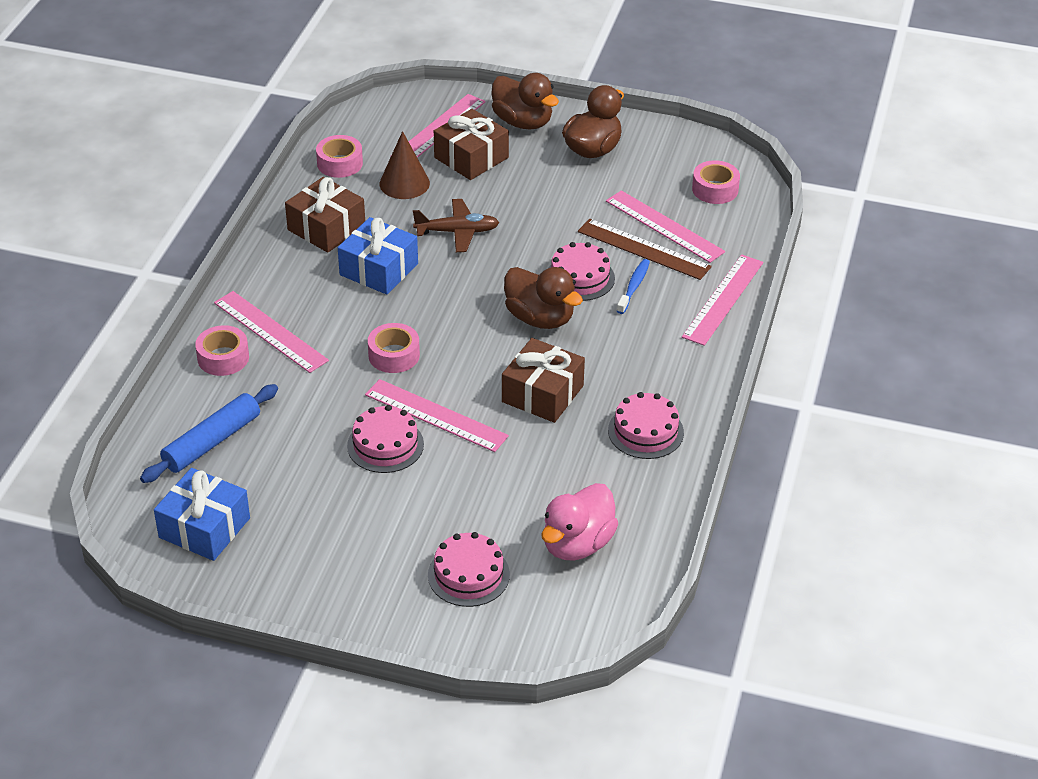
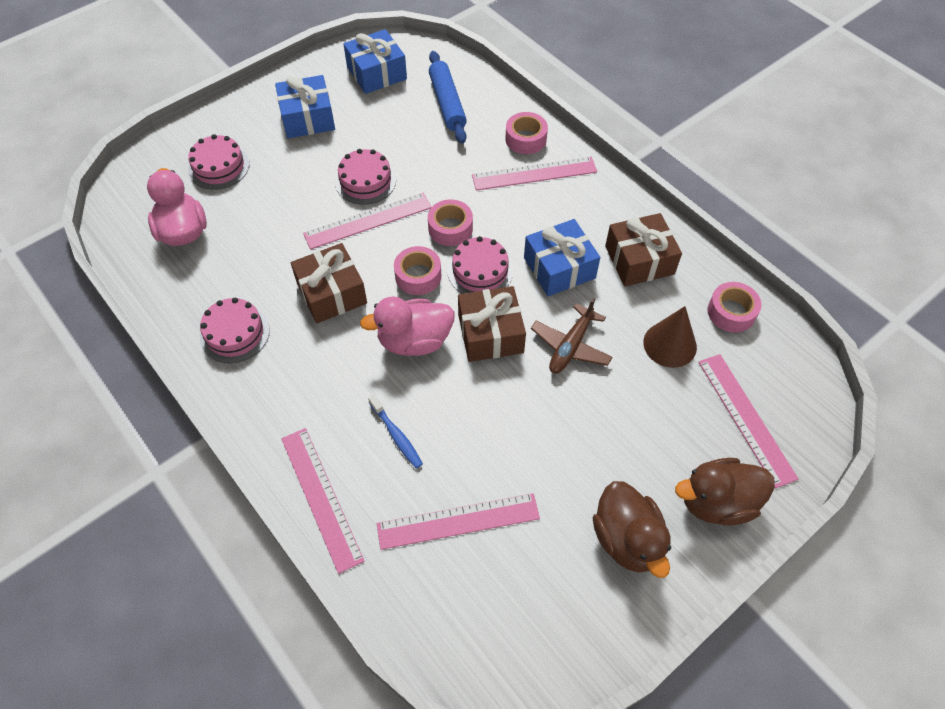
camera: 125 degrees right, 15 degrees up
(331, 545) = (308, 118): none -> blue gift
(471, 157) = (679, 419): brown gift -> brown gift (490, 333)
(540, 318) = (414, 341): brown duck -> pink duck
(580, 278) = (441, 401): pink cake -> pink cake (480, 271)
(643, 249) = (439, 478): brown ruler -> none
(715, 189) = (480, 616): pink tape -> pink tape (418, 276)

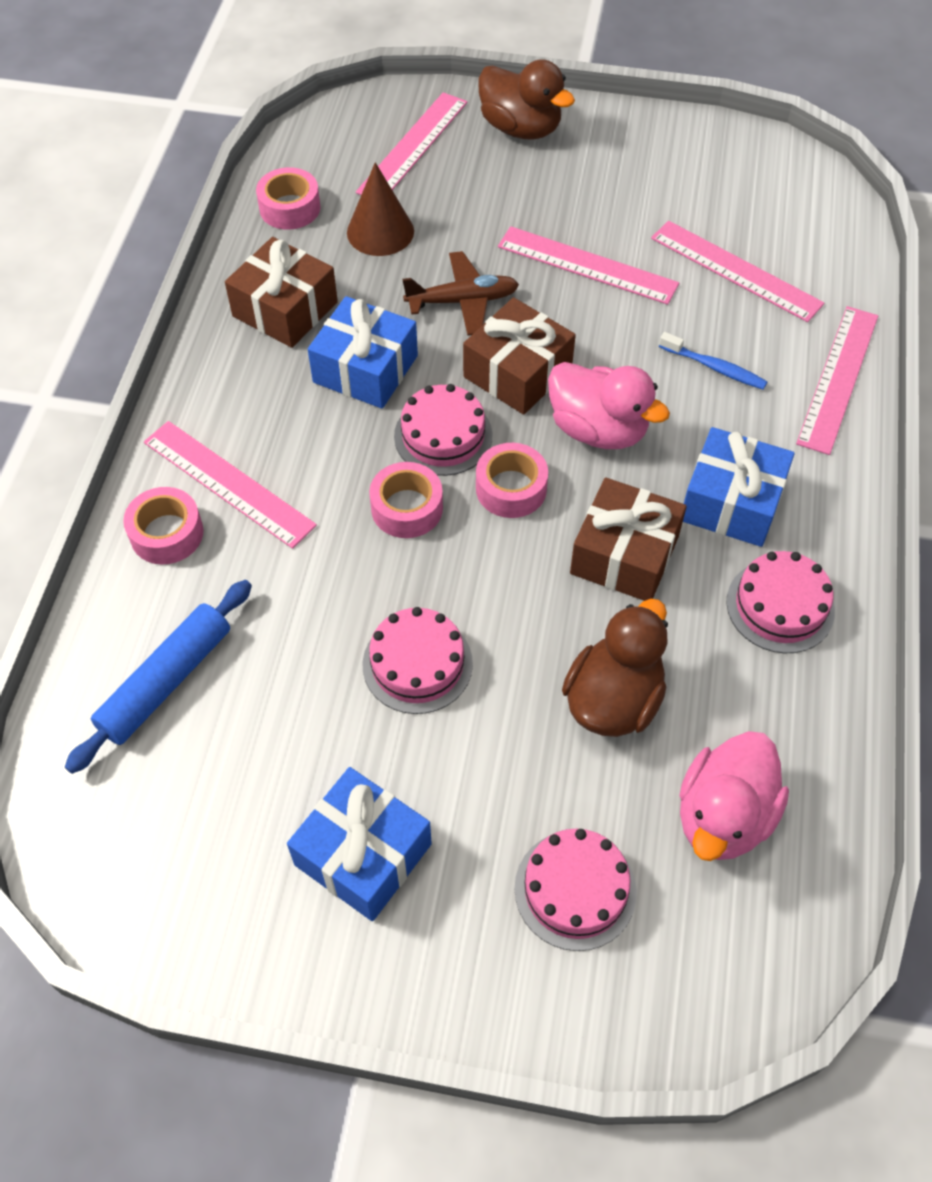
camera: 130 degrees left, 0 degrees up
(368, 221) = (481, 605): pink ruler -> pink ruler (587, 265)
(377, 73) = (171, 840): blue gift -> blue gift (731, 502)
(396, 436) = (715, 368): blue toothbrush -> blue toothbrush turned 105 degrees clockwise
(627, 539) = (619, 162): brown duck -> brown duck (613, 699)

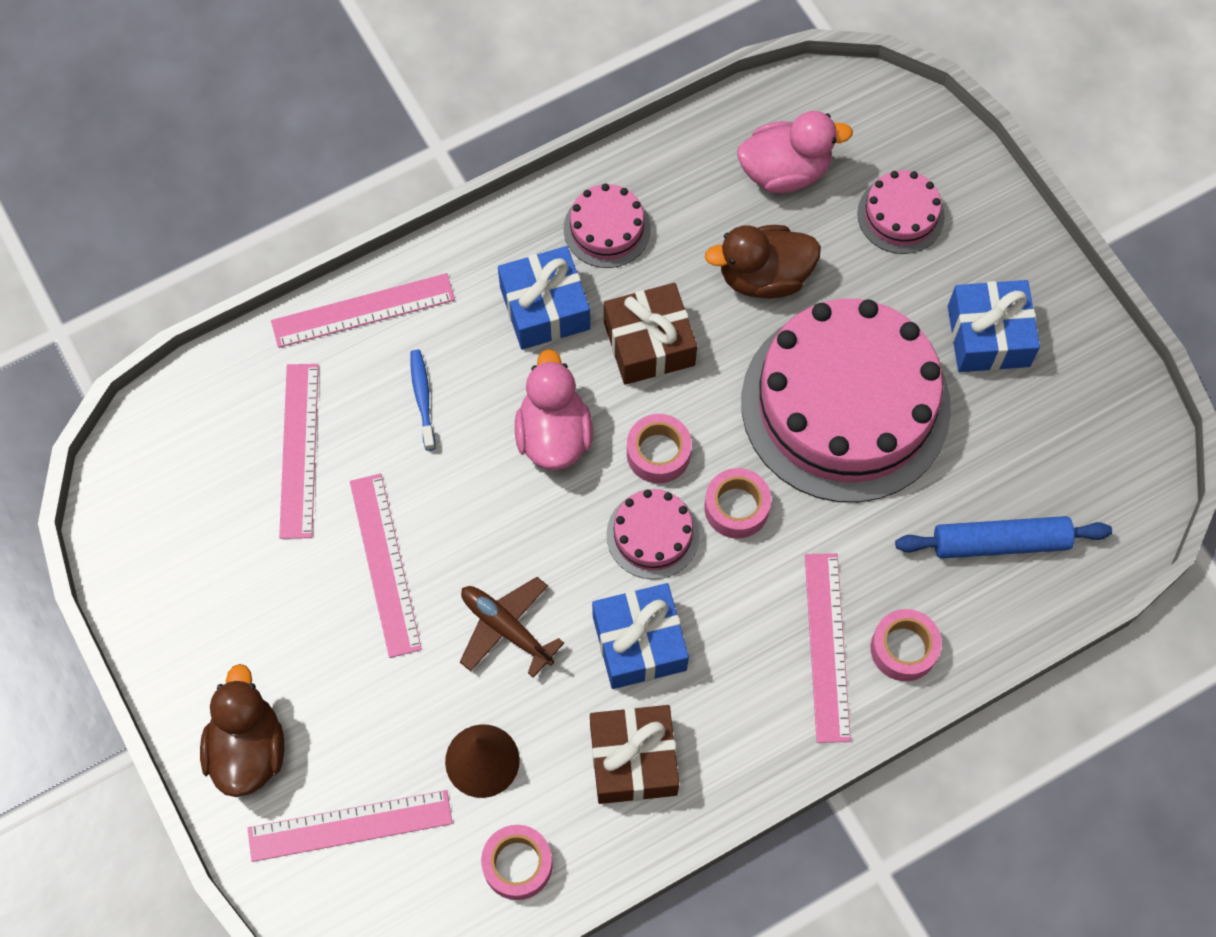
camera: 130 degrees left, 10 degrees up
(417, 664) = (845, 404): pink cake -> pink cake, size x2.31
(517, 372) = (546, 530): brown gift -> none

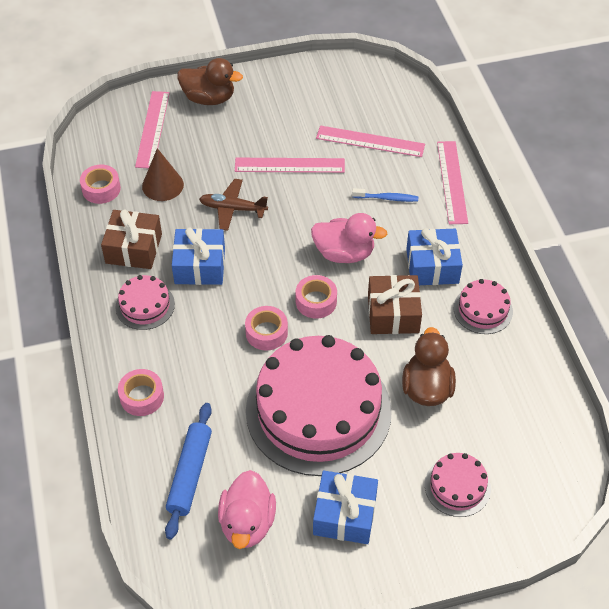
camera: 105 degrees right, 15 degrees down
(506, 628) = (232, 209): brown plane -> brown plane turned 135 degrees counterclockwise
(652, 535) = (264, 287): pink cake -> pink cake (145, 305)
(785, 171) = (508, 422): pink duck -> pink duck (247, 523)
(826, 646) = (160, 356): pink ruler -> none

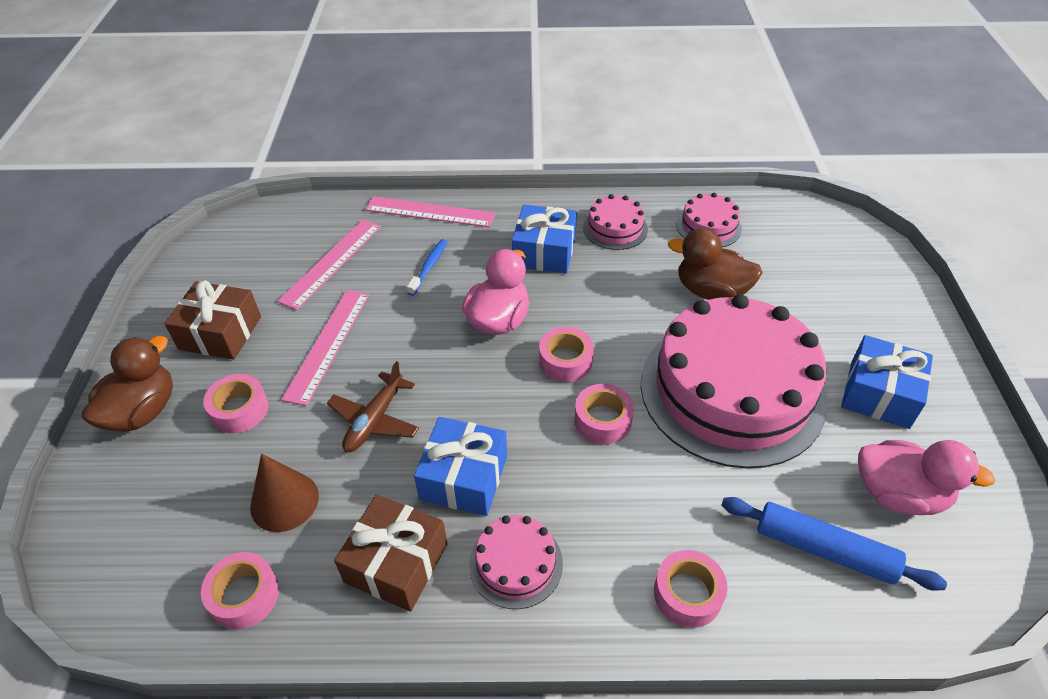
camera: 75 degrees left, 5 degrees down
(152, 129) = (156, 497): pink ruler -> none
(222, 141) = (239, 410): none -> pink tape
(393, 313) = (602, 296): brown gift -> brown gift (220, 333)
(457, 486) = (838, 295): pink cake -> pink cake (708, 226)

